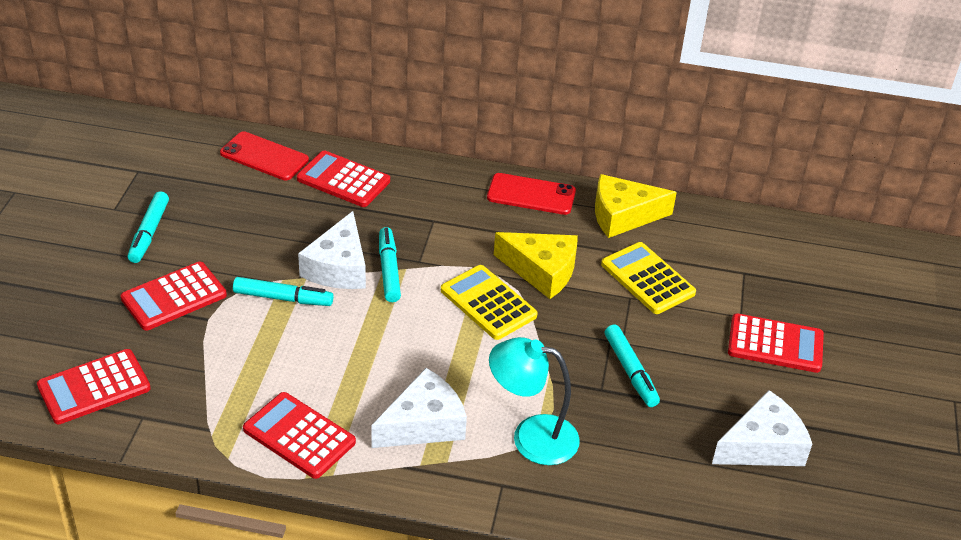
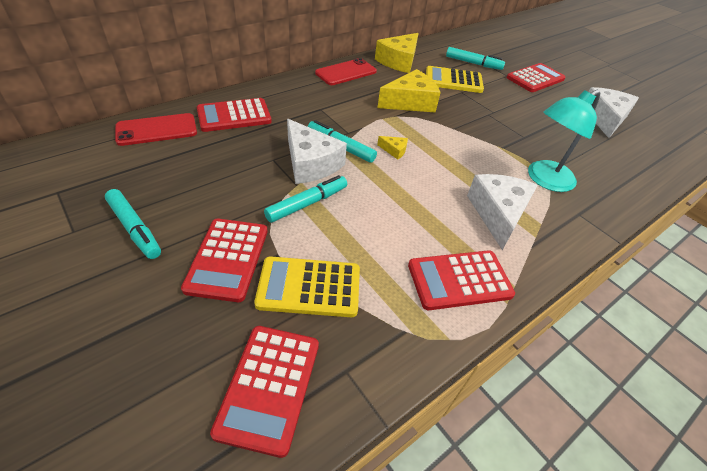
camera: 50 degrees left, 5 degrees up
(432, 307) = (394, 150): none -> yellow cheese
(488, 303) = (415, 131): yellow calculator -> yellow calculator (309, 287)
(630, 371) = (518, 121): turquoise marker -> turquoise marker (473, 63)

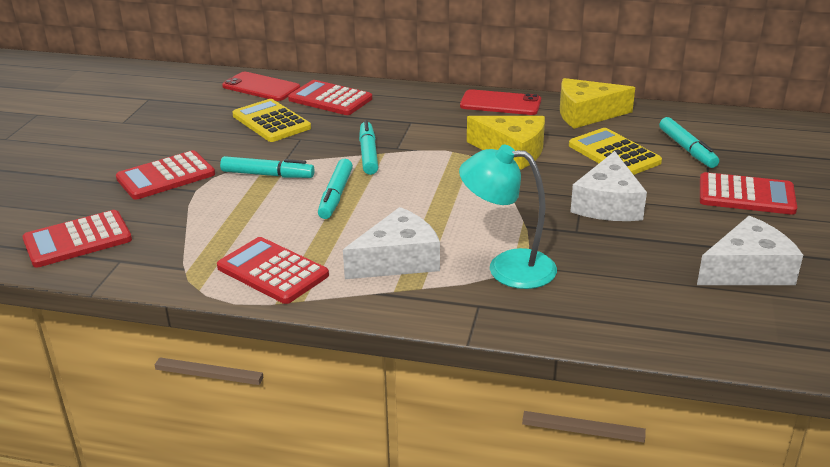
camera: 55 degrees right, 15 degrees down
(134, 228) = (151, 136): turquoise marker -> turquoise marker (336, 195)
(309, 287) = (178, 215): yellow calculator -> yellow calculator (271, 122)
(310, 163) = (321, 153): white cheese -> white cheese (608, 204)
(394, 150) = (408, 177): yellow cheese -> none

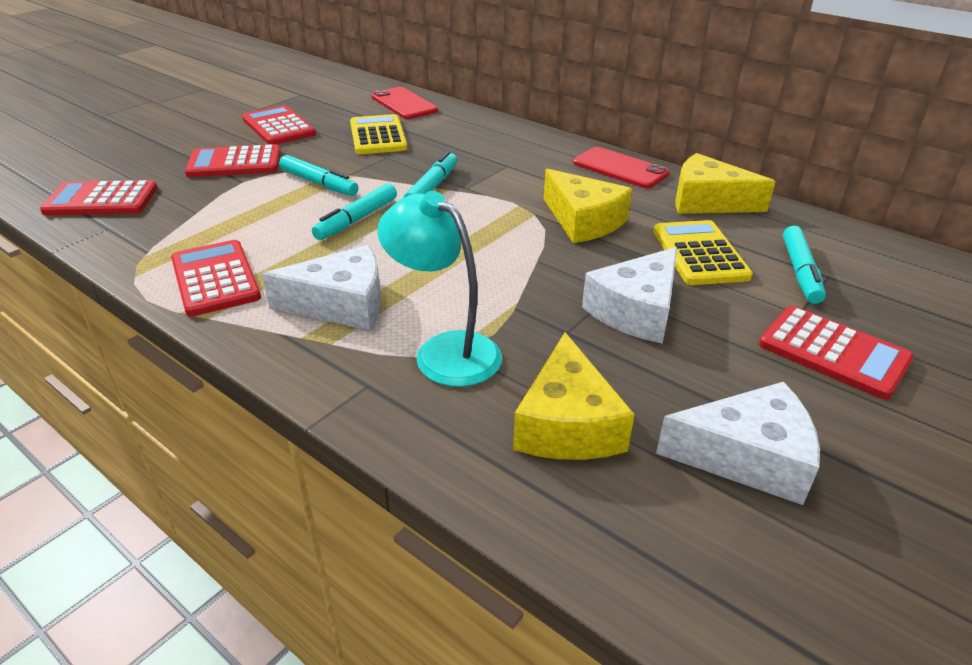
camera: 25 degrees right, 5 degrees up
(330, 99) = (453, 127): red calculator -> red calculator (279, 127)
(630, 286) = (567, 424): none -> yellow cheese

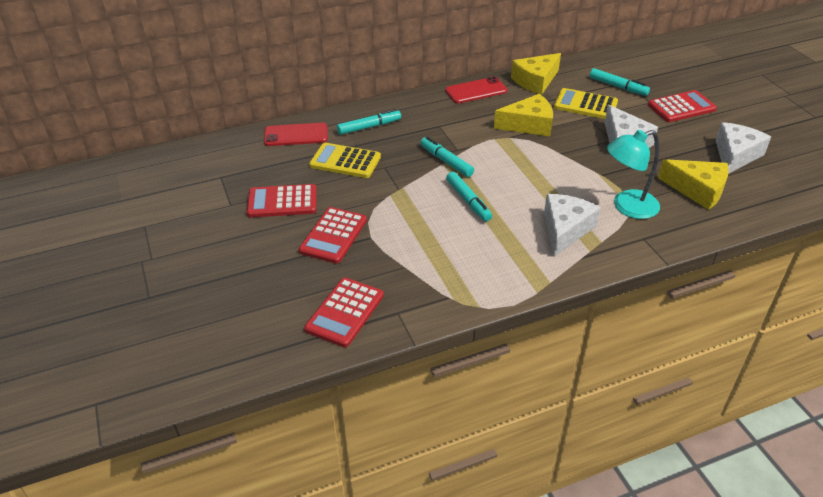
camera: 60 degrees left, 5 degrees up
(215, 279) = (505, 272): red calculator -> none
(319, 183) = (402, 204): turquoise marker -> turquoise marker (369, 127)

